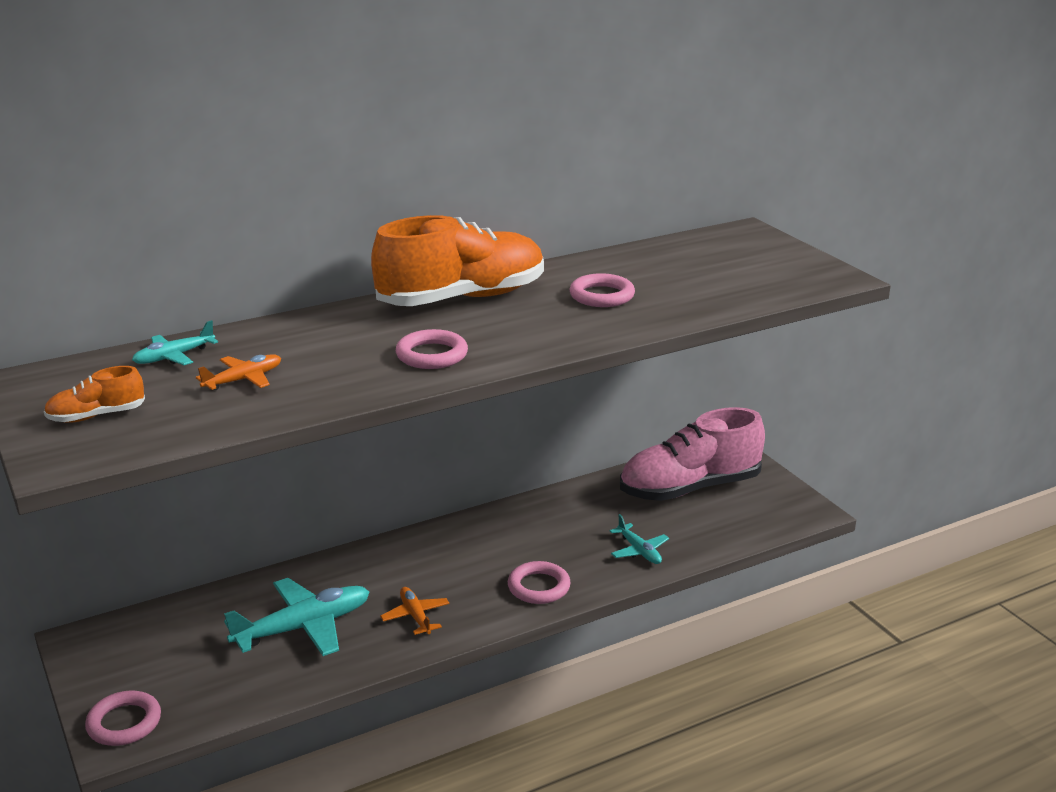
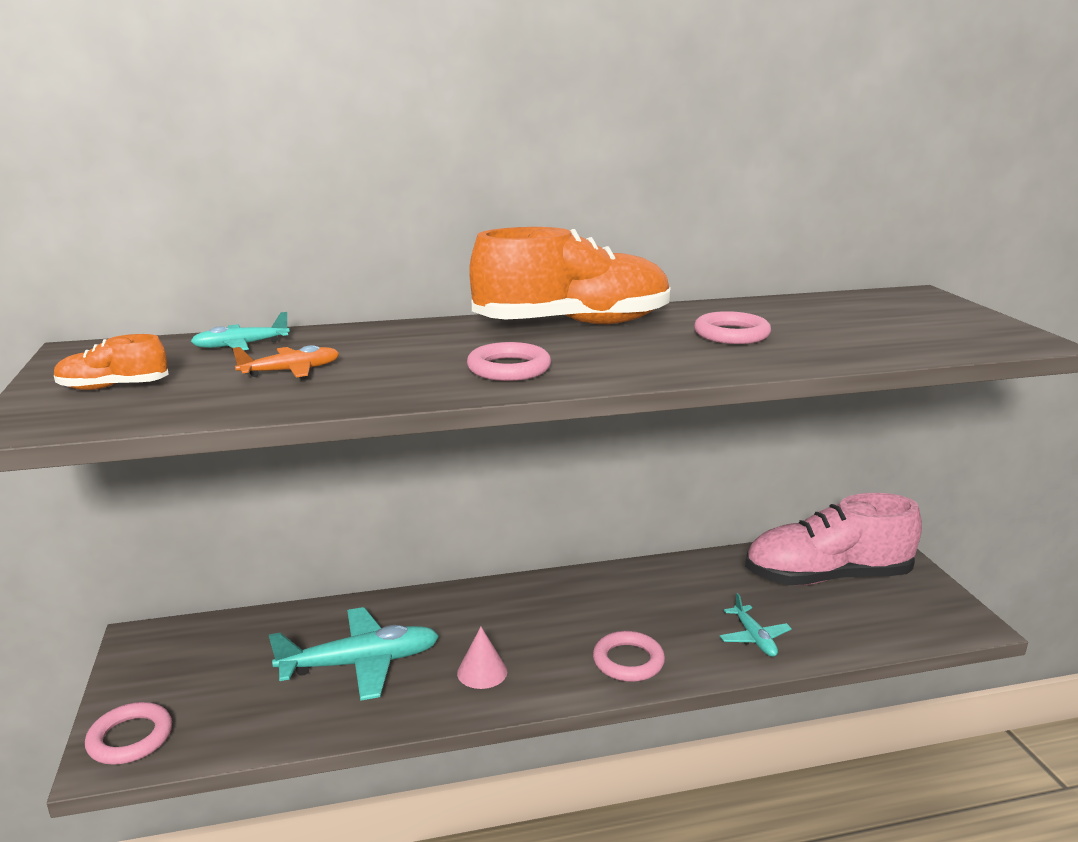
camera: 15 degrees right, 5 degrees down
(415, 616) = (482, 672): orange plane -> pink cone

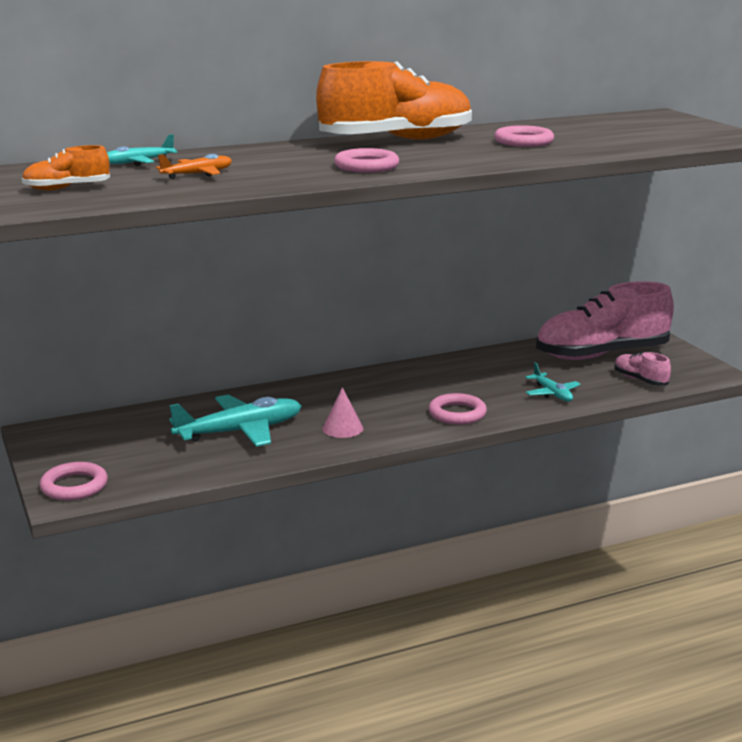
camera: 10 degrees left, 0 degrees up
(870, 626) = (640, 380): none -> pink shoe

